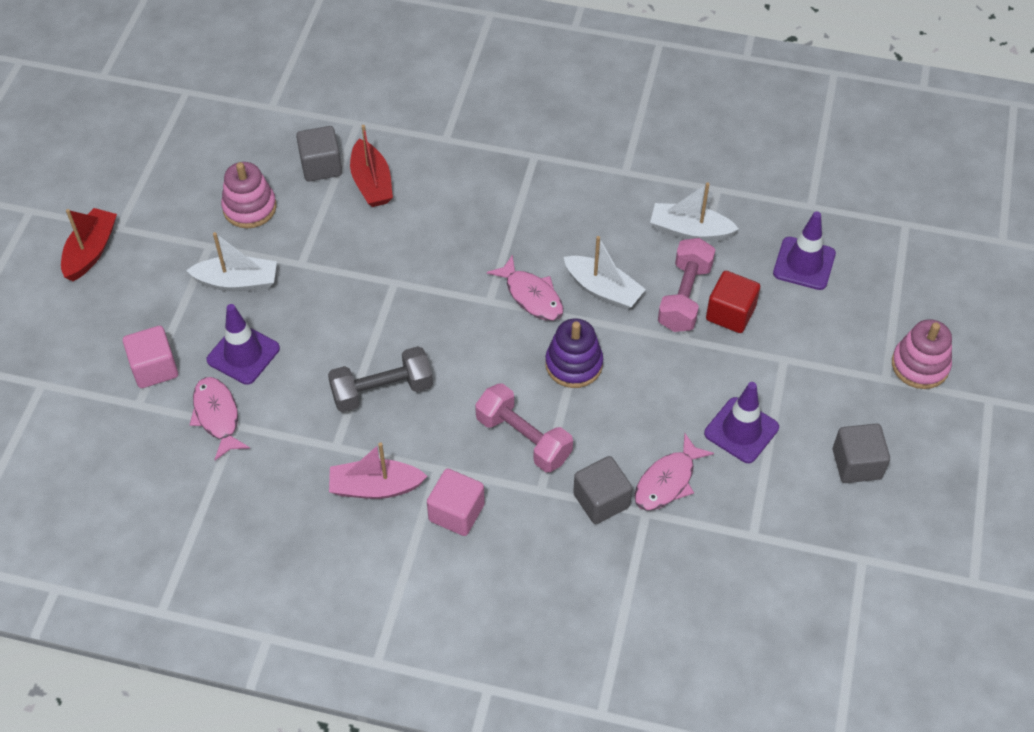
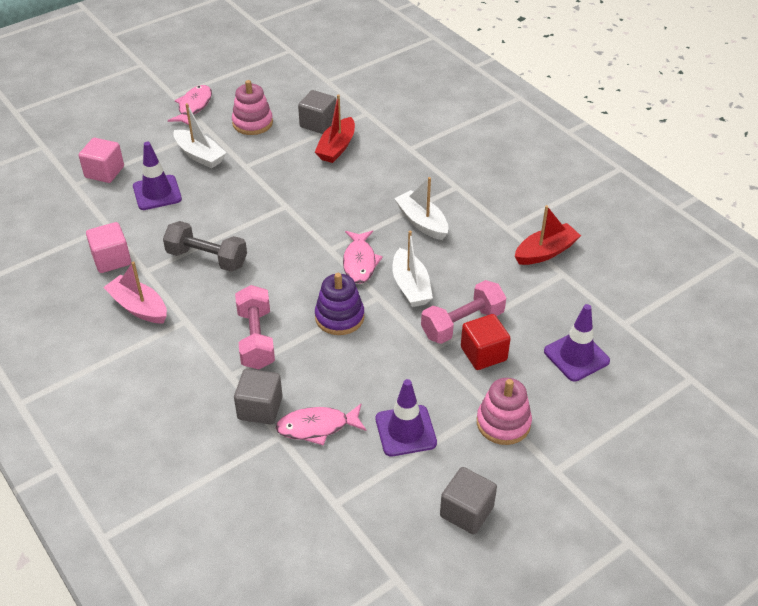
camera: 40 degrees right, 10 degrees down
(91, 251) = (146, 99): red boat -> red boat (545, 252)
(217, 416) = (104, 215): pink fish -> pink fish (194, 106)
(456, 512) = (166, 353): pink cube -> pink cube (112, 259)
(690, 231) = (513, 287): white boat -> white boat (422, 222)
(920, 365) = (595, 479): pink stacking toy -> pink stacking toy (503, 423)

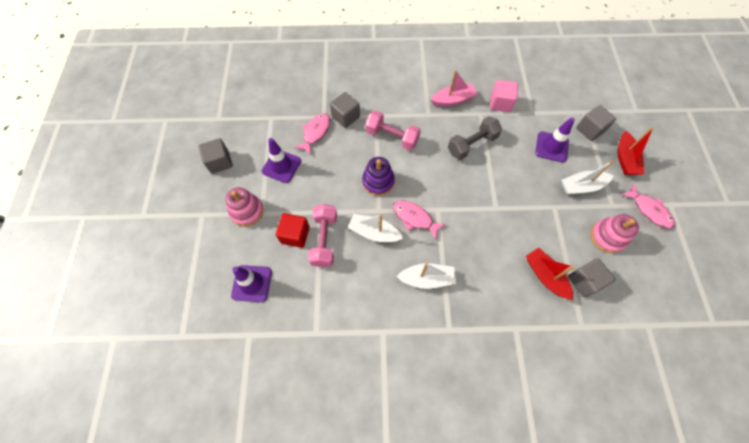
camera: 125 degrees right, 20 degrees up
(104, 172) = (590, 130): pink cube -> grey cube
(545, 252) = (342, 338): red boat -> red boat (625, 159)

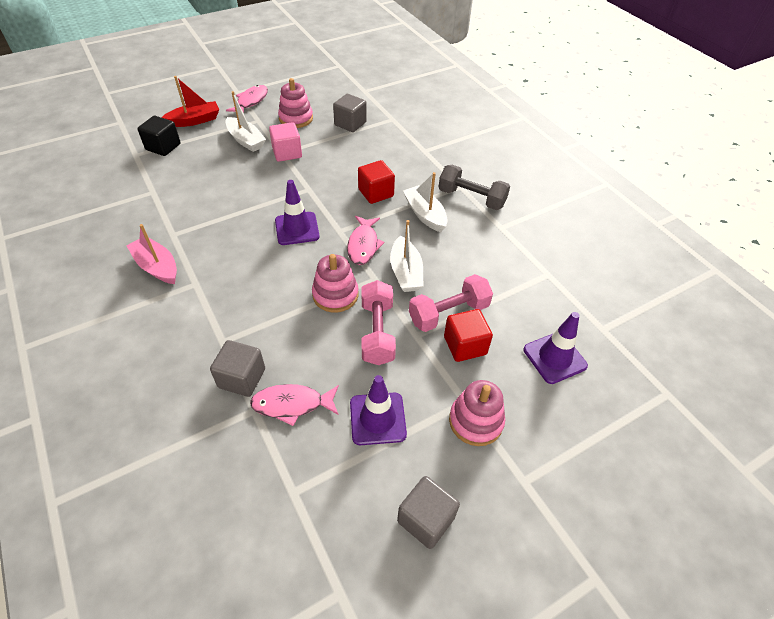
camera: 120 degrees left, 15 degrees down
(378, 182) = (335, 295): purple stacking toy -> pink stacking toy
(392, 137) = (254, 308): pink dumbbell -> pink dumbbell (377, 332)
(470, 254) = (376, 193): none -> red cube
(472, 144) = (229, 228): grey dumbbell -> grey dumbbell (471, 198)
(500, 103) = (146, 221): pink cube -> pink cube (287, 153)
(545, 276) = (362, 144): red boat -> none
(551, 147) = (202, 168): purple traffic cone -> purple traffic cone (297, 228)
(590, 130) = (163, 147): grey cube -> black cube

